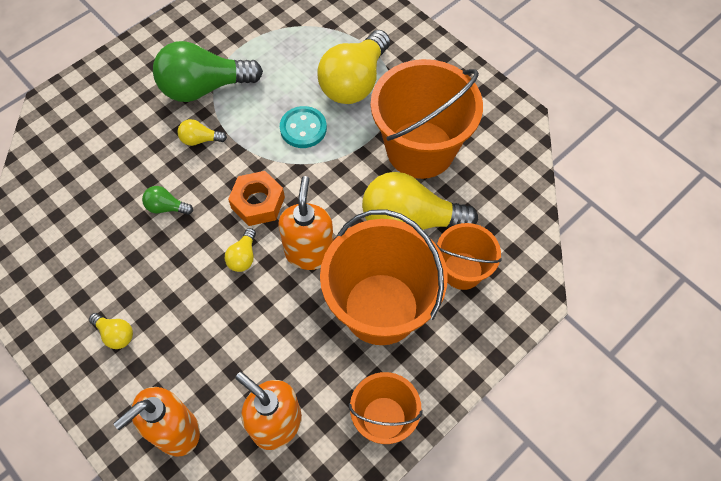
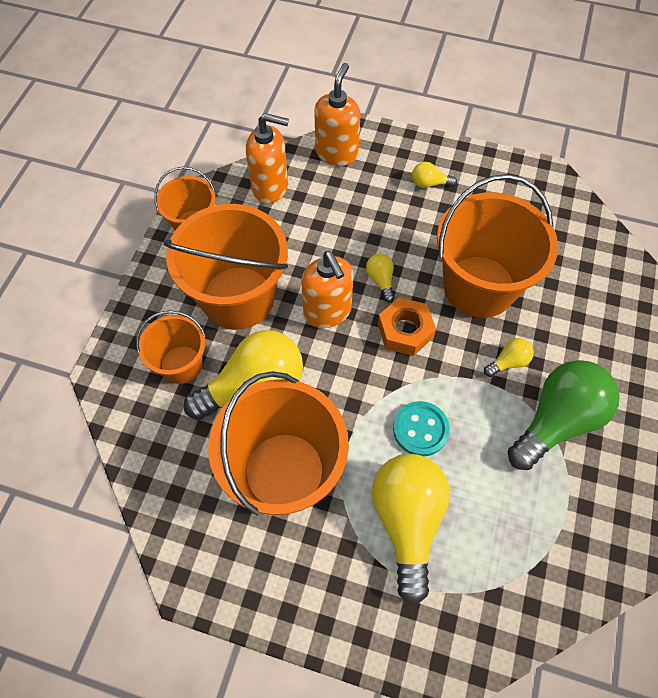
camera: 150 degrees right, 0 degrees up
(166, 207) = (479, 286): green light bulb -> orange bucket

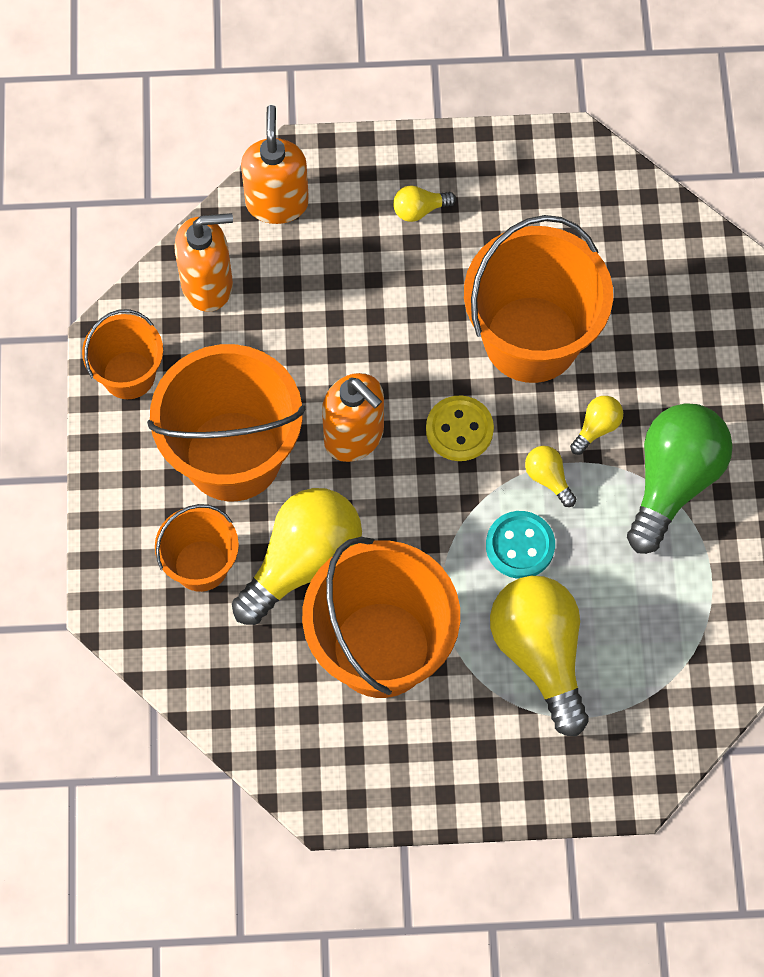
camera: 20 degrees left, 5 degrees up
(381, 280) = (405, 372): yellow light bulb -> yellow light bulb (548, 478)
(405, 331) = (459, 430): orange nut -> yellow button

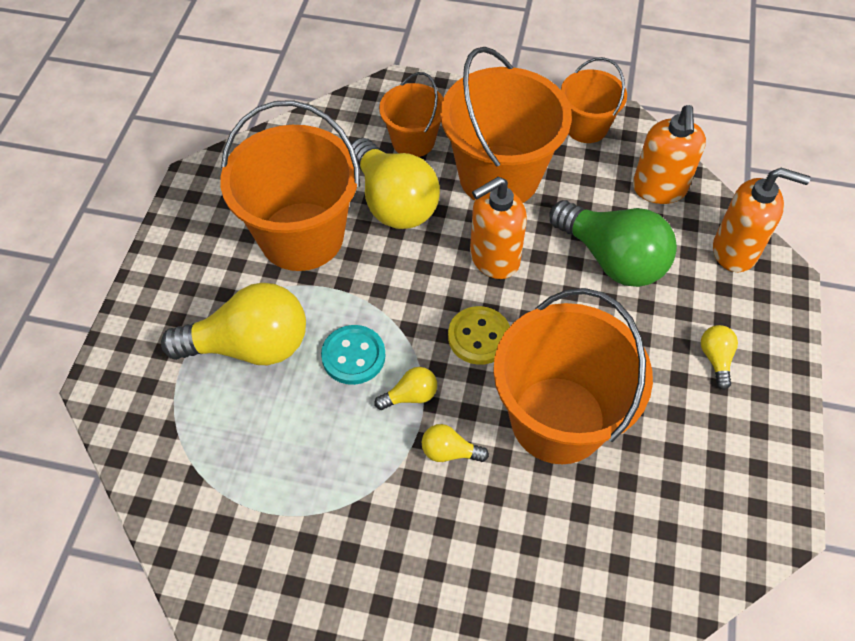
camera: 105 degrees right, 10 degrees down
(596, 428) = (449, 452): yellow light bulb -> yellow light bulb turned 135 degrees clockwise
(673, 481) = (372, 506): green light bulb -> green light bulb (612, 259)

